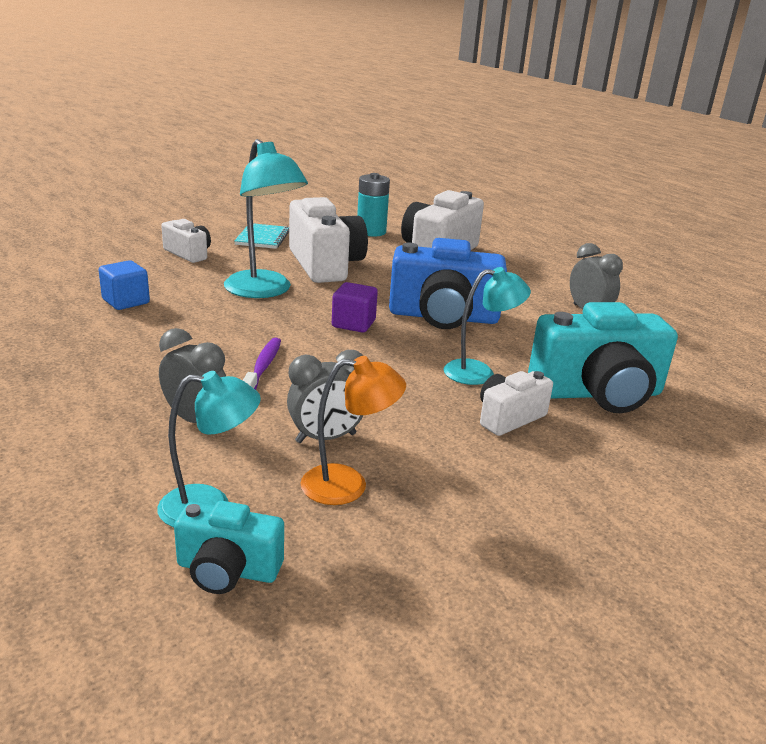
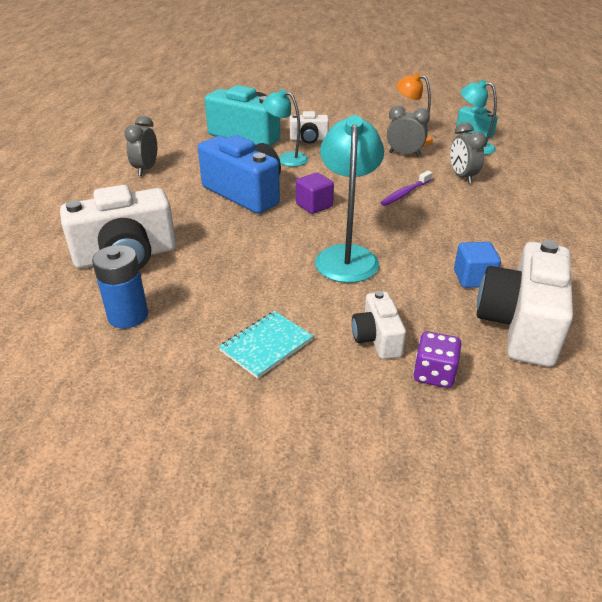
camera: 140 degrees left, 10 degrees up
(135, 248) = (434, 374): none -> purple dice
(325, 265) = (256, 273): white camera -> white camera (520, 325)
(371, 232) = (128, 316): turquoise battery -> blue battery

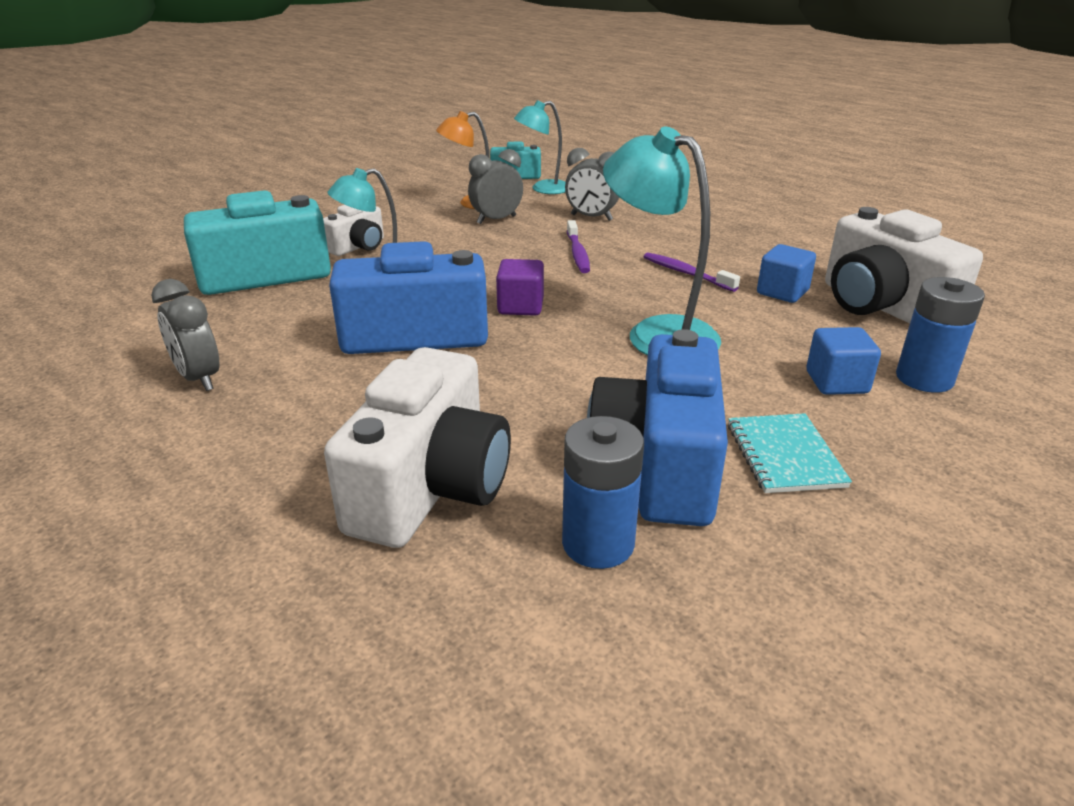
camera: 50 degrees left, 5 degrees down
(210, 308) = (659, 465): none -> blue camera
(377, 338) = (836, 382): white camera -> blue cube
(434, 374) = (924, 378): purple dice -> blue battery
(440, 236) = (686, 273): none -> purple toothbrush

